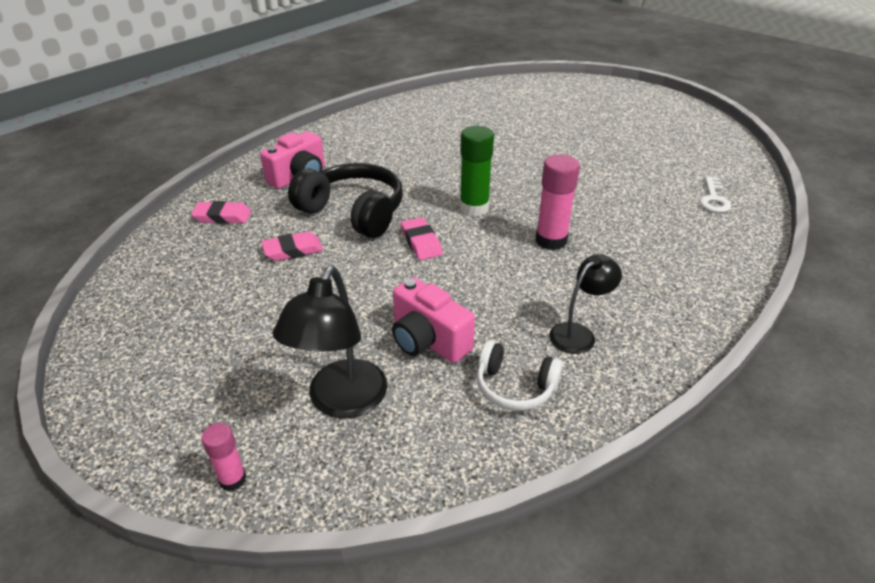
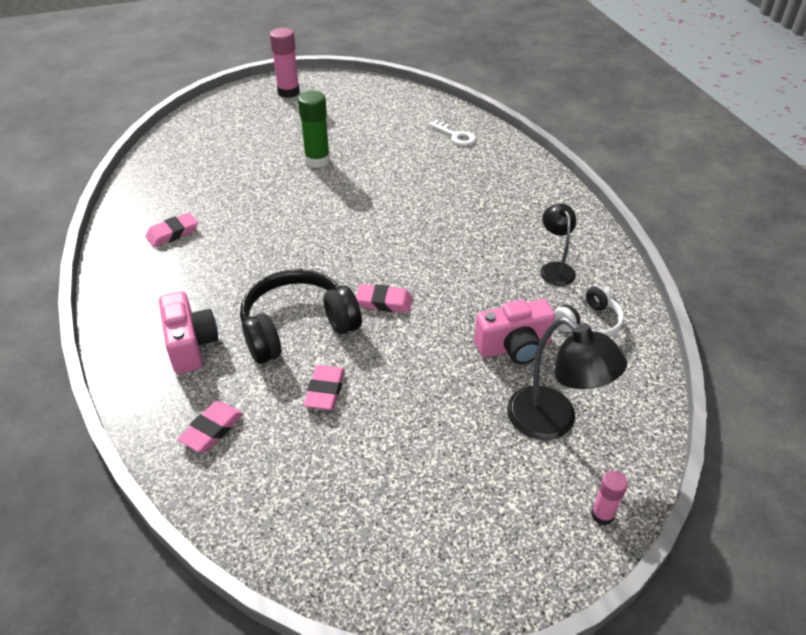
camera: 60 degrees left, 5 degrees up
(407, 126) = (172, 233): none -> pink eraser
(474, 208) = (361, 251): green glue stick -> green glue stick (317, 160)
(551, 241) = (441, 232): pink glue stick -> pink glue stick (288, 92)

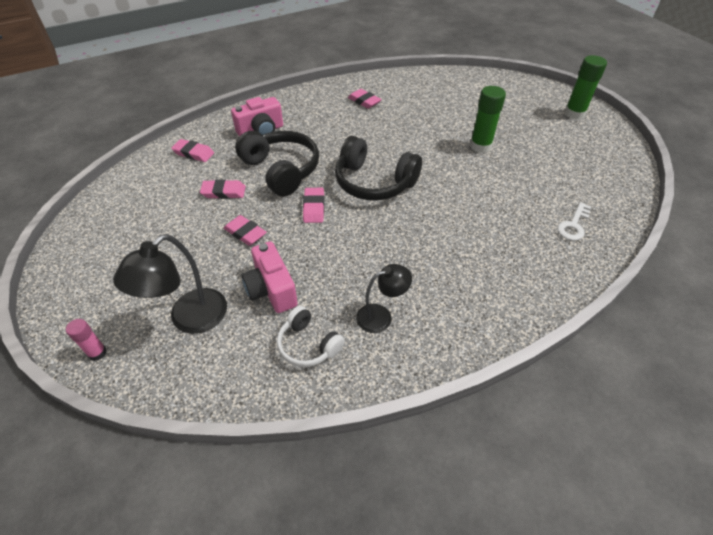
camera: 80 degrees right, 5 degrees up
(288, 92) = (574, 114): pink glue stick -> green glue stick
(353, 247) = (374, 182): none -> black headphones
(415, 368) = (245, 233): none -> pink eraser

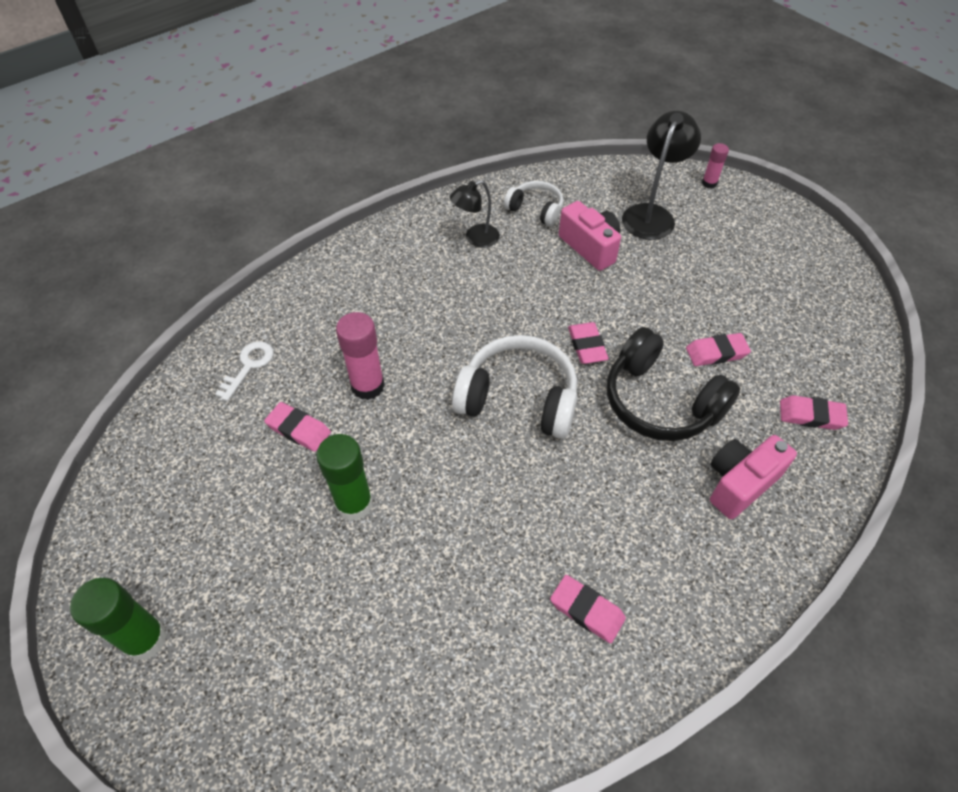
camera: 170 degrees right, 5 degrees up
(245, 233) = (652, 301): pink eraser -> pink eraser (299, 429)
(374, 182) = (518, 398): black headphones -> white headphones
(479, 202) = (368, 386): none -> pink glue stick

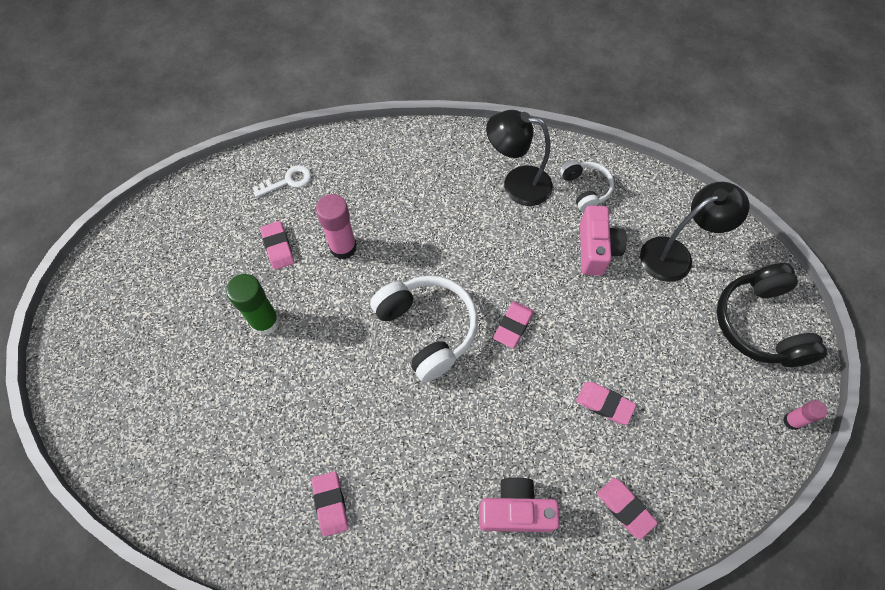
camera: 40 degrees right, 10 degrees up
(145, 639) = (99, 315): green glue stick -> none
(475, 238) = (517, 184): black lamp -> black lamp, size x1.58
(660, 402) = (522, 407): black headphones -> black headphones (759, 324)
(709, 183) = (756, 260): pink glue stick -> pink glue stick (791, 421)

